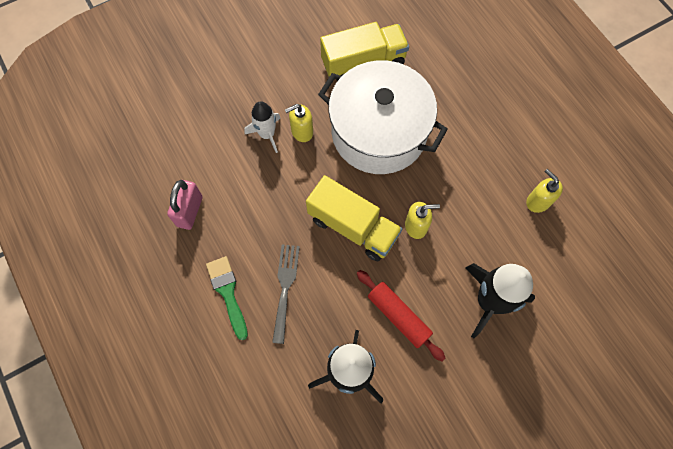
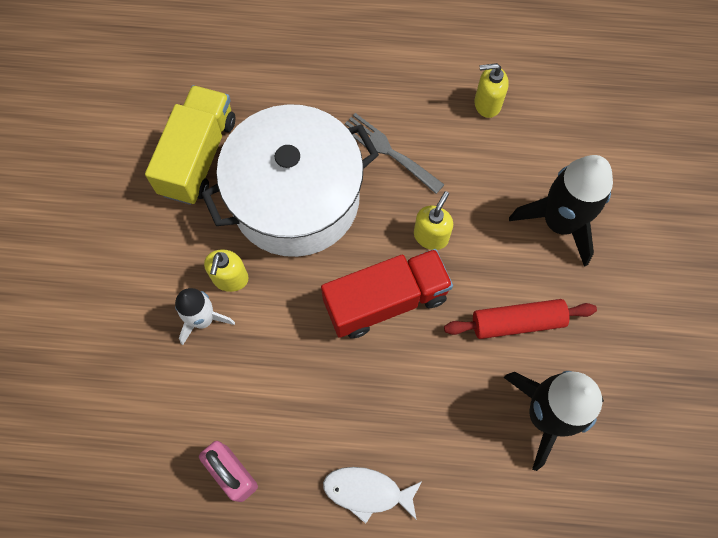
camera: 55 degrees left, 0 degrees up
(228, 293) = (367, 492): green brush -> white fish
(285, 288) = (405, 421): grey fork -> grey fork (388, 151)
(353, 227) = (386, 301): yellow truck -> red truck

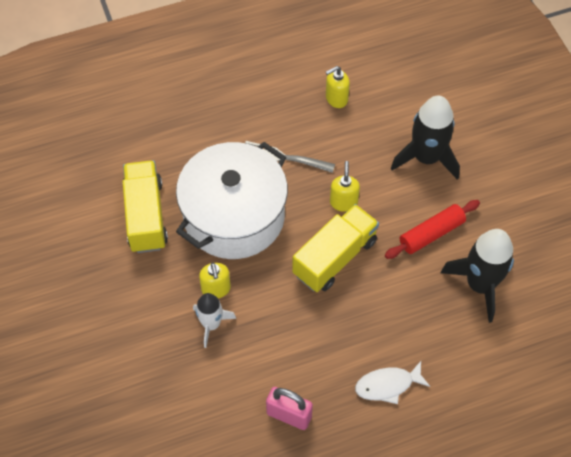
camera: 25 degrees left, 10 degrees down
(386, 301) = (335, 257): red truck -> yellow truck

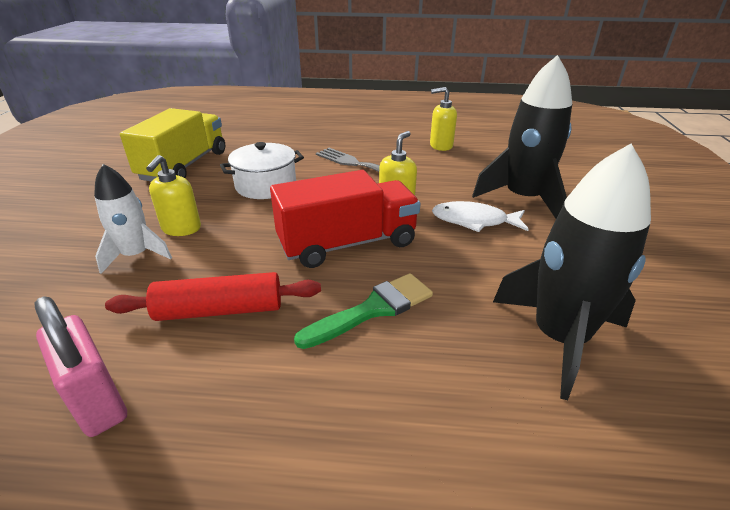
camera: 25 degrees right, 25 degrees down
(234, 216) = (266, 185): white pot -> white pot, size x0.50
(335, 257) = (347, 243): yellow truck -> red truck
(380, 306) = (373, 309): none -> green brush
(387, 385) = (302, 427): white fish -> white fish (474, 221)
(431, 234) = (498, 259): red rolling pin -> red rolling pin (220, 310)

